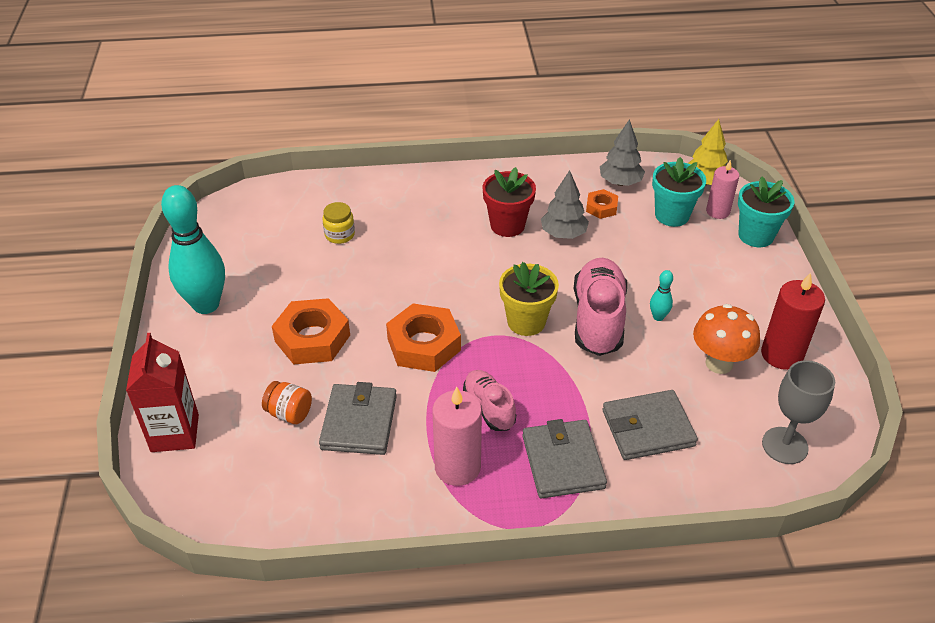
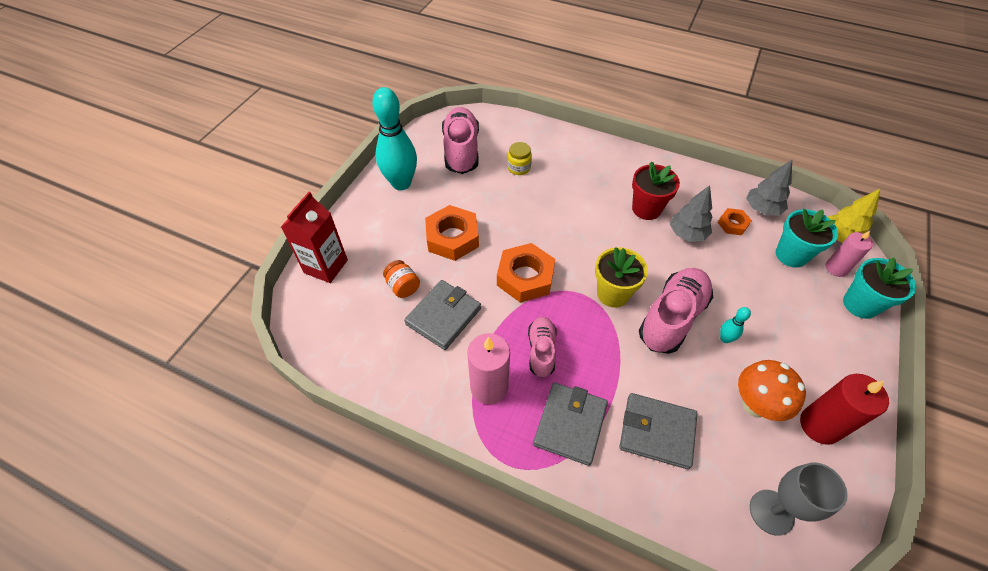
camera: 30 degrees right, 10 degrees up
(257, 241) = (461, 151): none -> pink shoe

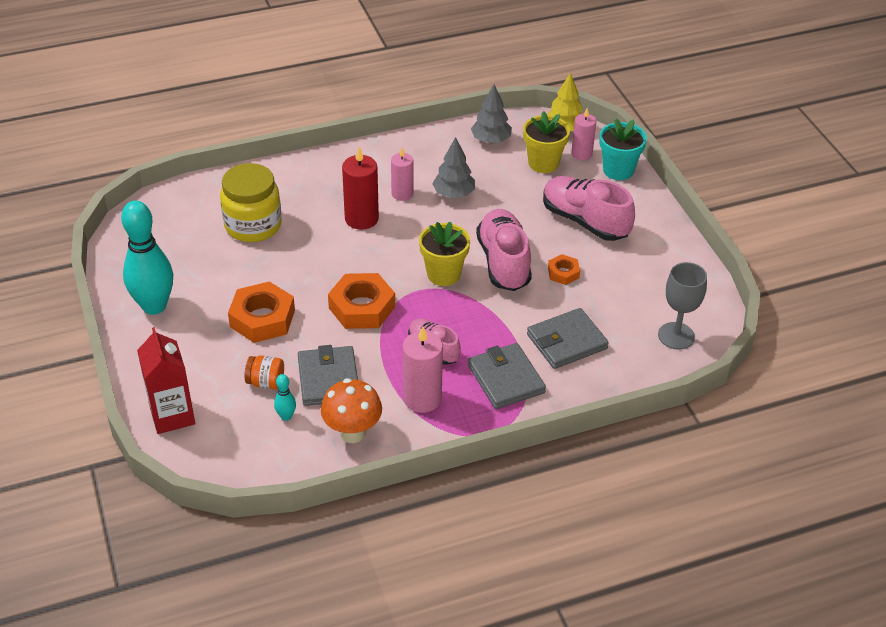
camera: 45 degrees left, 10 degrees down
(461, 151) = (178, 243): pink shoe -> pink shoe (585, 221)
(519, 168) = (253, 225): yellow jar -> yellow jar, size x2.04
(646, 209) = (402, 194): red flower pot -> pink candle
(725, 339) = (553, 252): turquoise bowling pin -> turquoise bowling pin (286, 416)
(732, 224) = (480, 165): orange nut -> orange nut (563, 273)
(755, 405) = (611, 281): orange mushroom -> orange mushroom (352, 433)
(791, 255) = (543, 163): turquoise flower pot -> yellow flower pot
(819, 425) = (659, 266): red candle -> red candle (361, 219)

